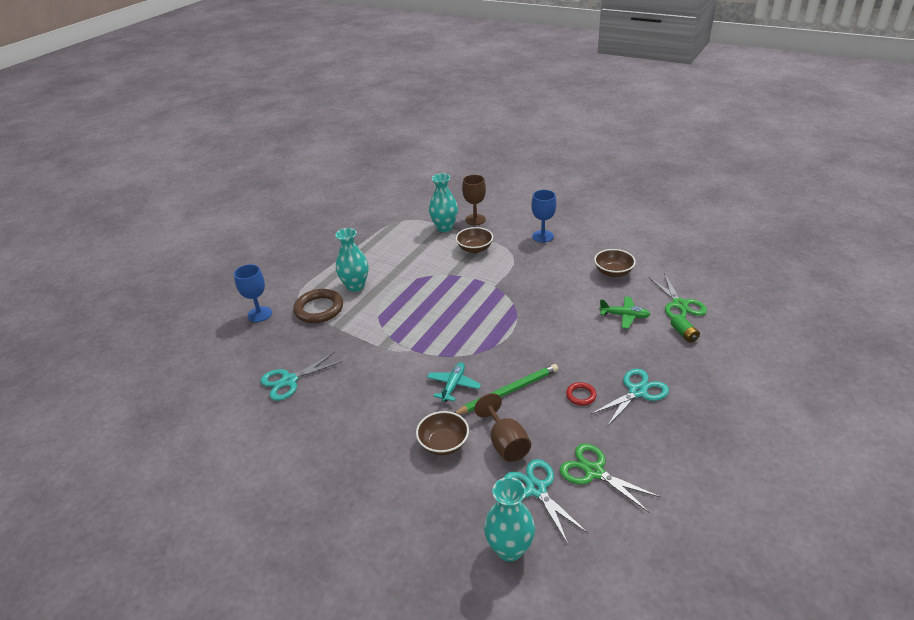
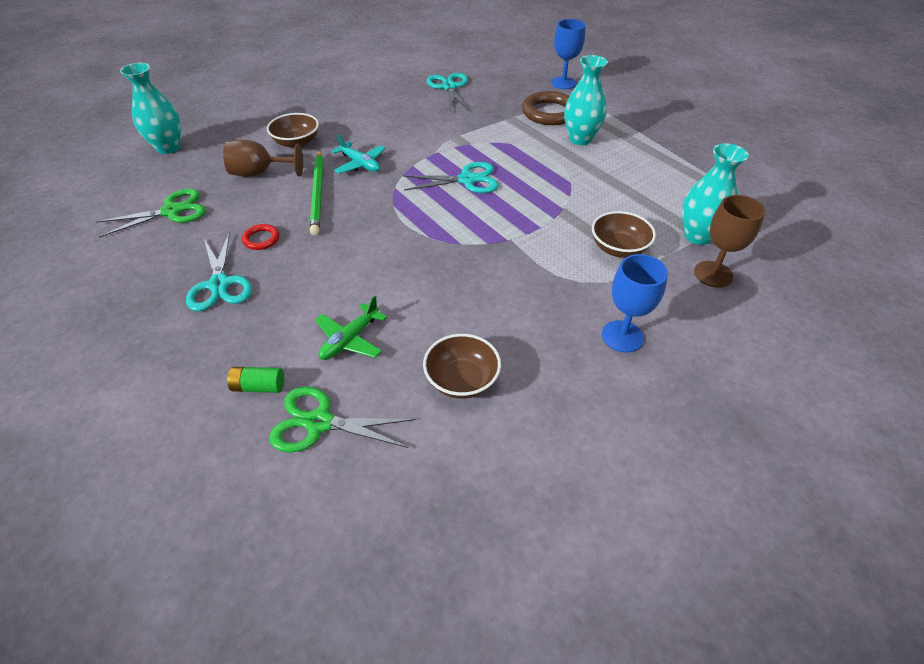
camera: 110 degrees right, 10 degrees up
(536, 489) = (197, 175): turquoise scissors -> turquoise scissors (467, 180)

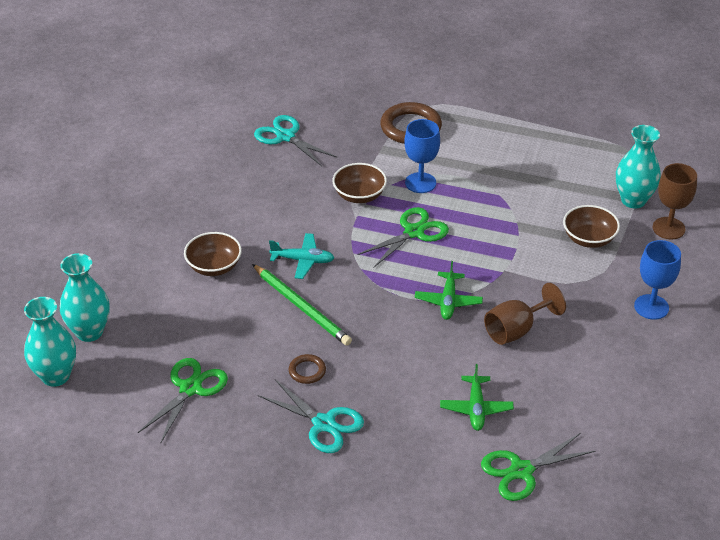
camera: 35 degrees left, 5 degrees down
(259, 173) = (221, 314): brown goblet -> brown goblet (516, 330)
(259, 386) = (453, 473): green battery -> none
(261, 239) = (307, 371): red ring -> brown ring
(433, 241) = (448, 301): none -> green plane
(462, 380) = (581, 393): brown bowl -> brown bowl (359, 195)
(467, 180) = (414, 232): turquoise scissors -> green scissors
(563, 83) = (388, 86): blue goblet -> blue goblet (420, 183)
(580, 139) = (465, 146): turquoise vase -> turquoise vase (55, 376)

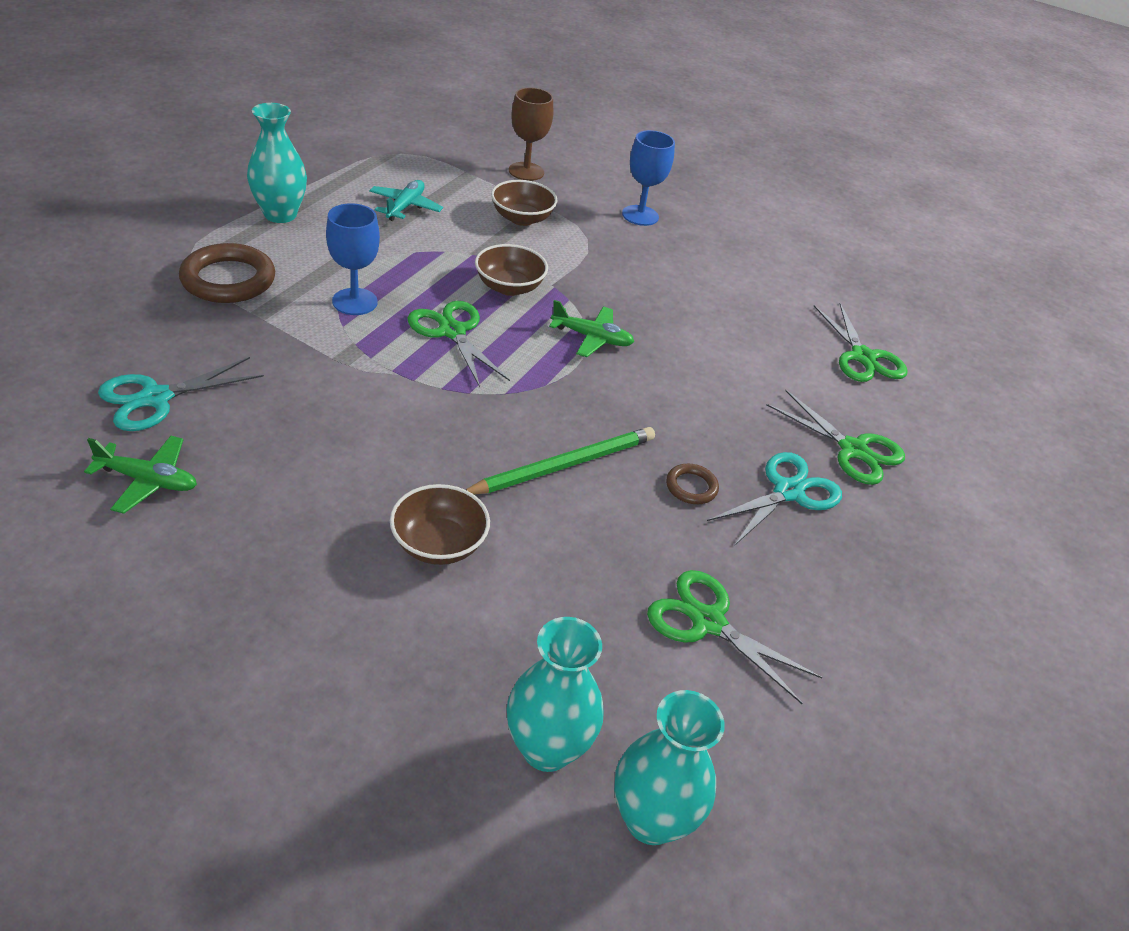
camera: 85 degrees left, 0 degrees up
(303, 260) = (465, 443): turquoise plane -> turquoise plane (405, 207)
(359, 195) = (349, 358): brown bowl -> brown bowl (509, 287)
(389, 462) = (853, 450): none -> green scissors
(476, 408) = (771, 363): green plane -> green plane (148, 480)
(516, 330) = (654, 304): brown goblet -> none
(633, 200) = (471, 176): turquoise vase -> turquoise vase (280, 214)

